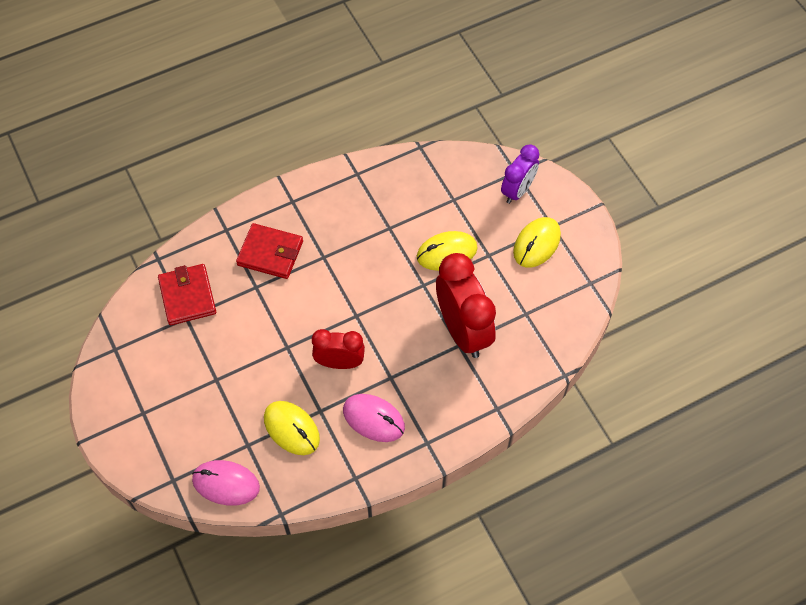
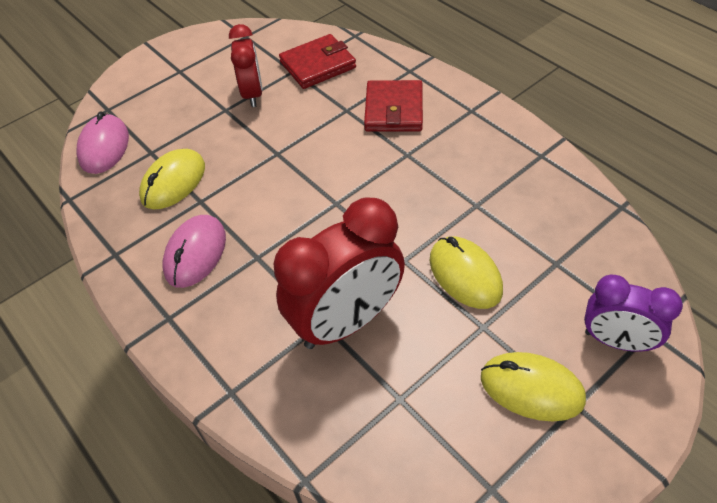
camera: 80 degrees right, 10 degrees down
(339, 363) = (266, 203): red clock -> red clock (252, 94)

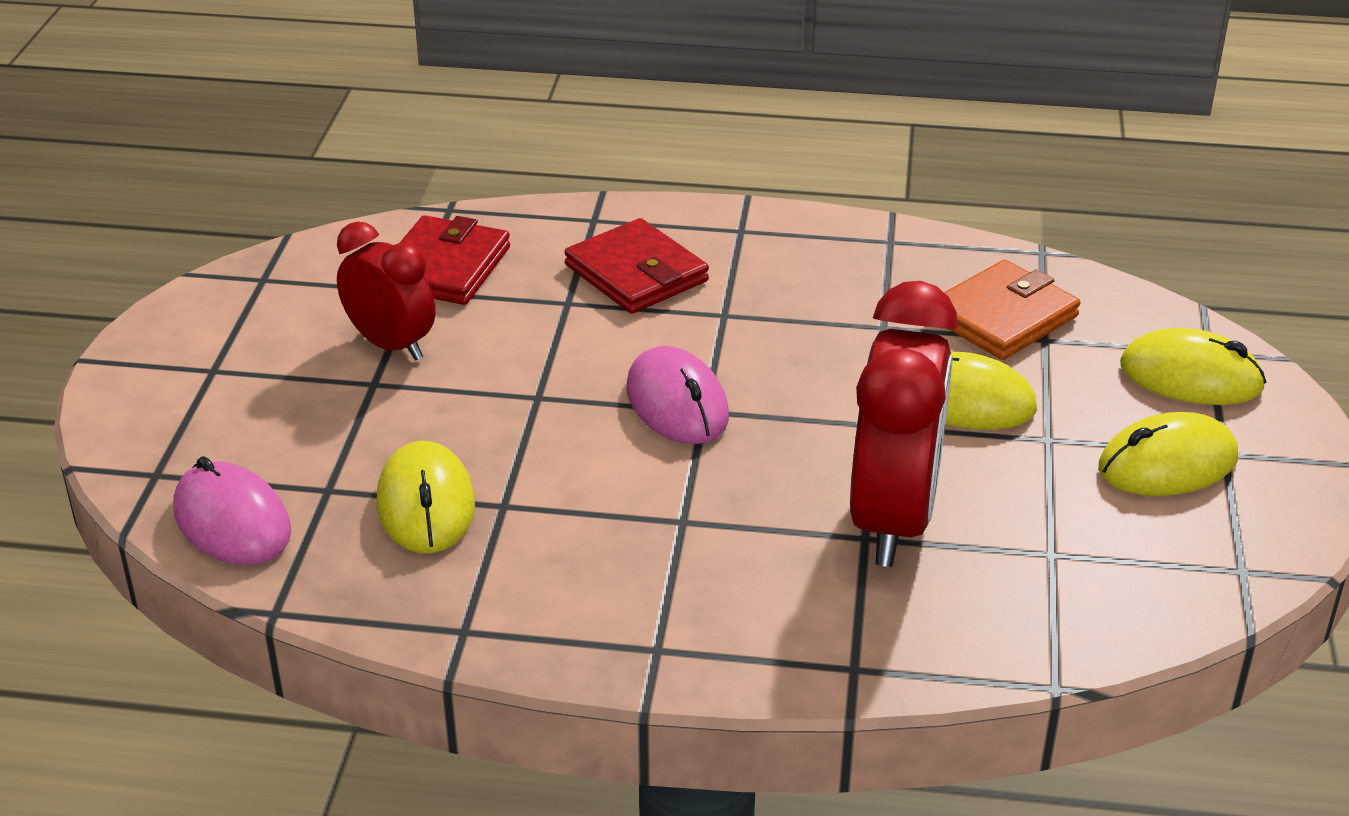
camera: 45 degrees left, 15 degrees down
(195, 253) = (589, 563): pink mouse -> pink mouse (677, 403)
(548, 235) = (1002, 317): none -> orange wallet
(616, 341) = (1191, 377): purple clock -> yellow mouse

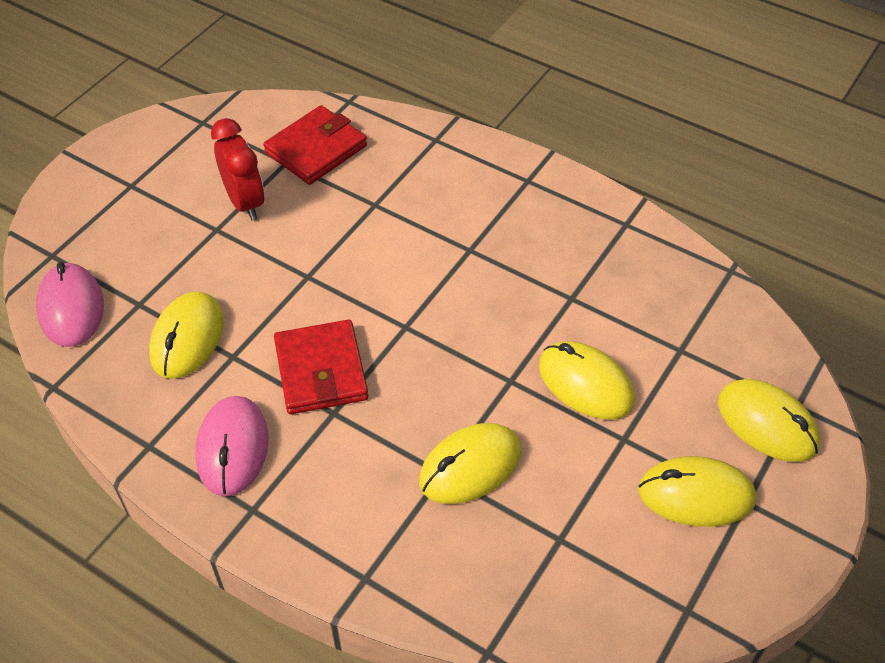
camera: 25 degrees right, 15 degrees up
(636, 273) = (434, 195): red wallet -> red wallet (321, 371)
(677, 403) = (391, 314): pink mouse -> pink mouse (232, 448)
(893, 519) = (470, 466): red clock -> yellow mouse
(1002, 317) = (662, 319): orange wallet -> none

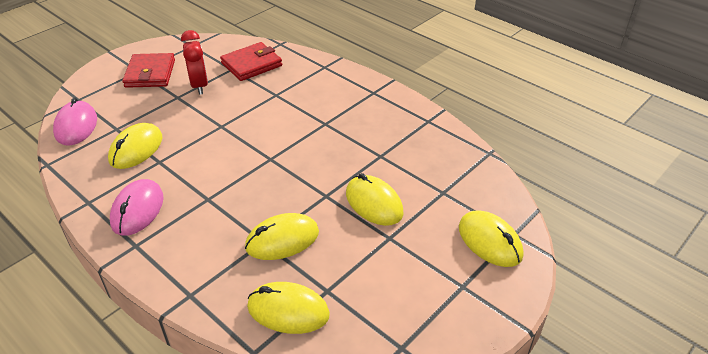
camera: 10 degrees right, 10 degrees down
(321, 371) = (209, 175): red wallet -> red wallet (150, 73)
(696, 495) = (428, 277): yellow mouse -> yellow mouse (288, 311)

